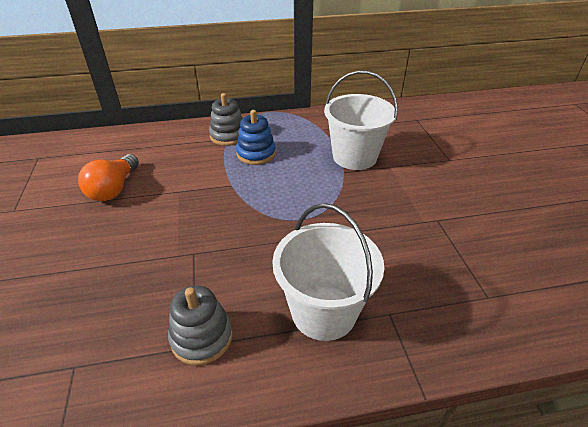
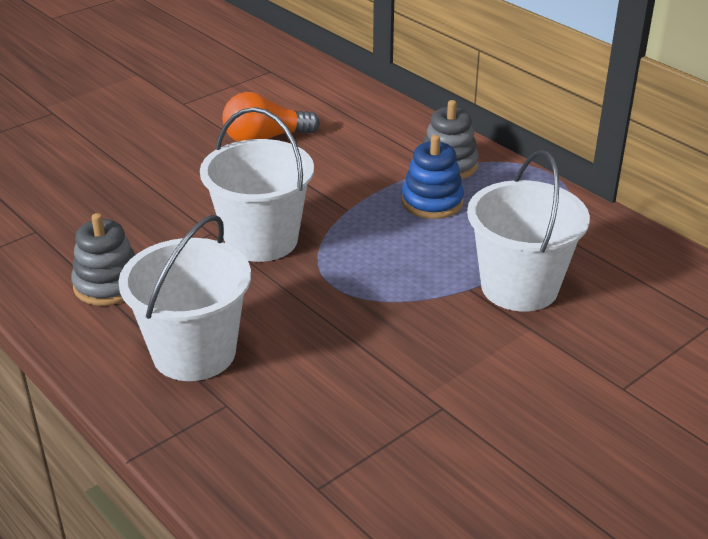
camera: 60 degrees right, 5 degrees down
(226, 232) = (261, 240): none -> white bucket

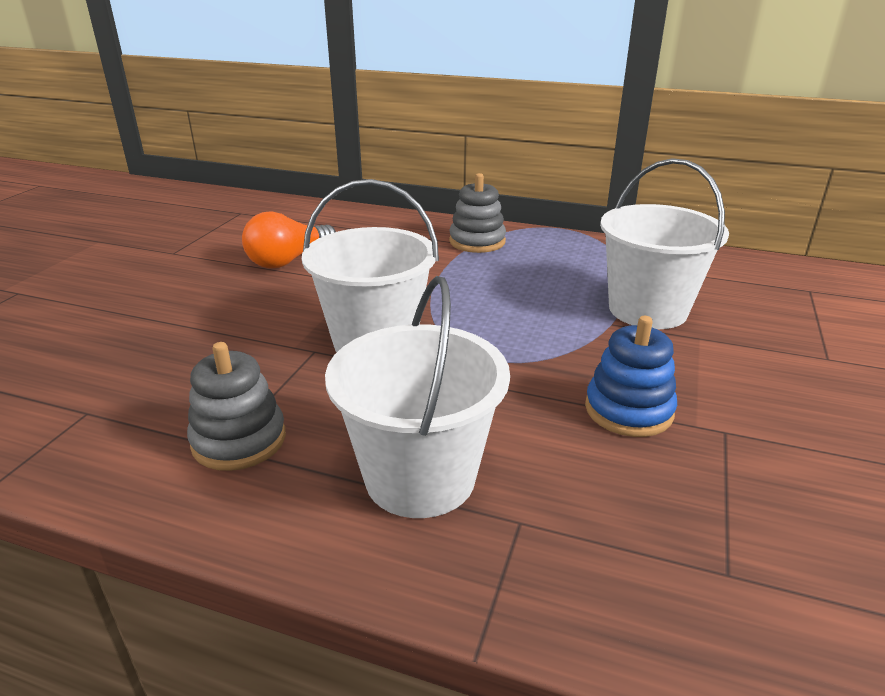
camera: 30 degrees left, 5 degrees down
(432, 202) = (497, 269): blue stacking toy -> blue stacking toy (628, 410)

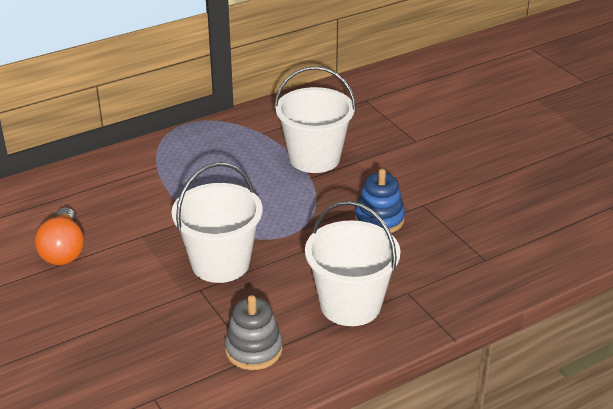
camera: 50 degrees left, 5 degrees up
(477, 241) = (155, 163): grey stacking toy -> none

